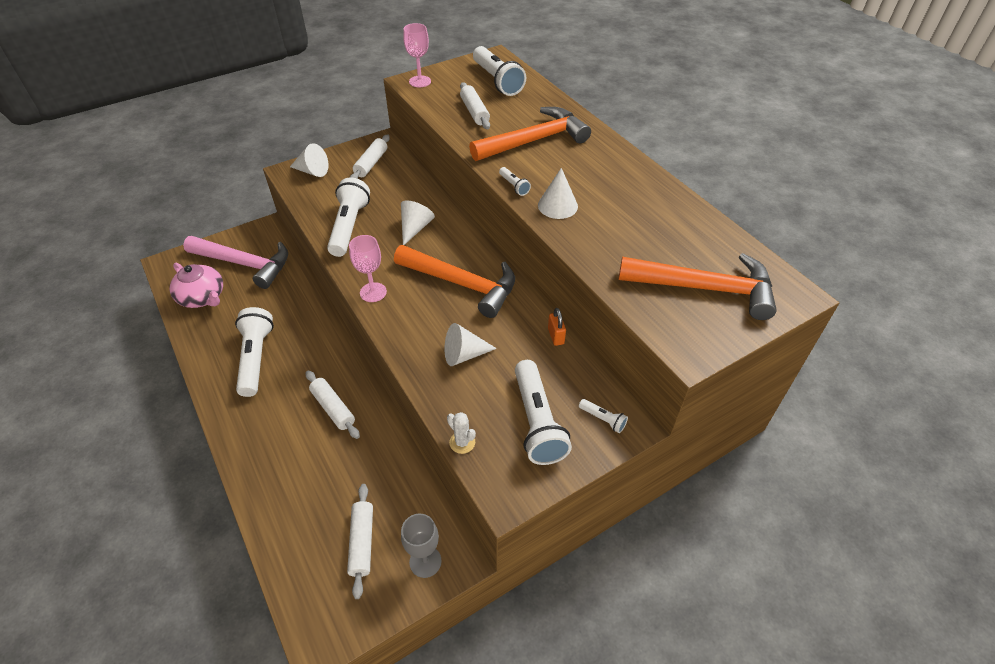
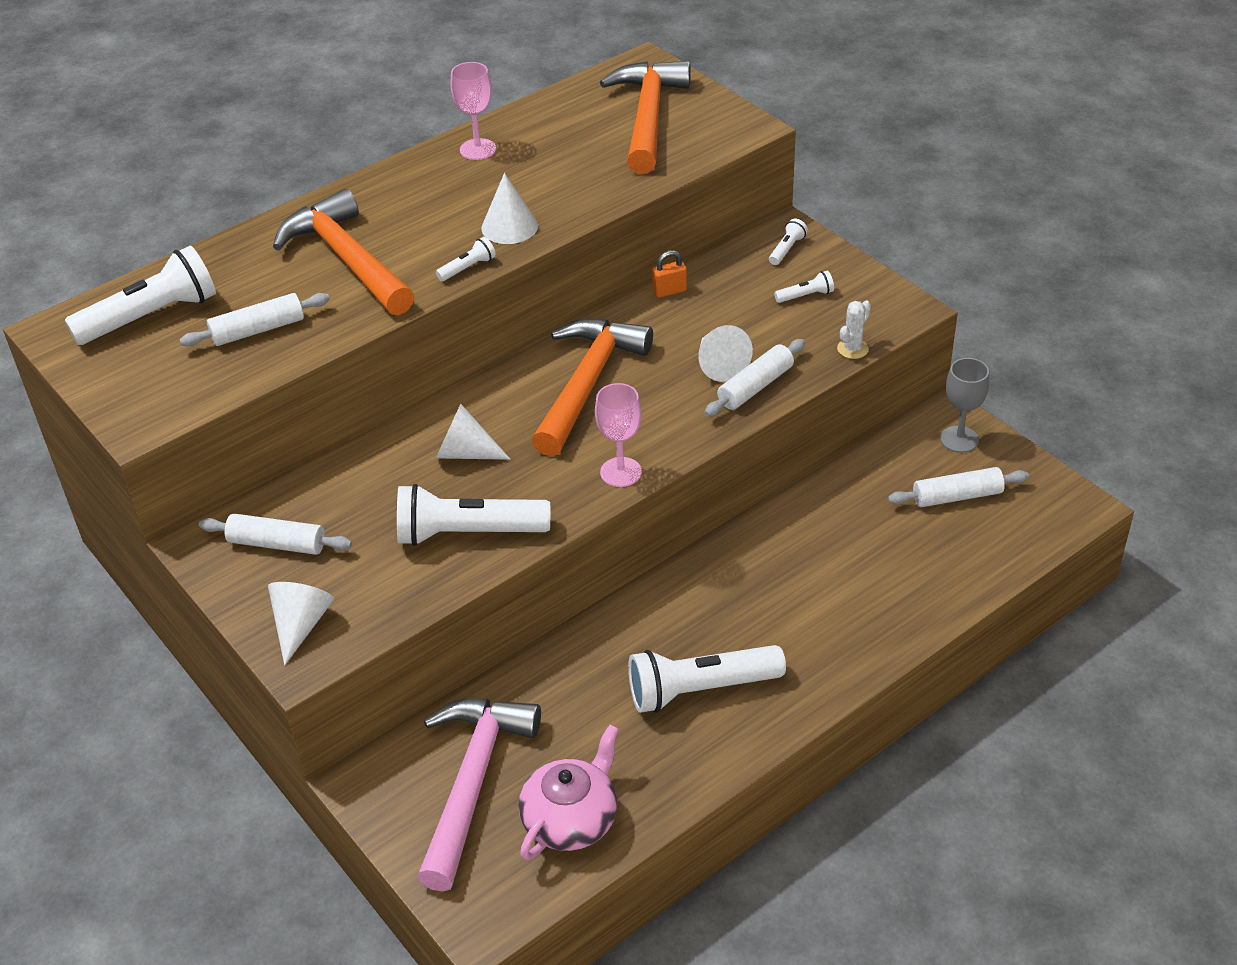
camera: 95 degrees left, 5 degrees down
(333, 408) = (773, 569): white rolling pin -> white rolling pin (755, 387)
(420, 81) = (142, 411): pink goblet -> pink goblet (478, 149)
(537, 422) = (806, 296): white flashlight -> white flashlight, size x0.44

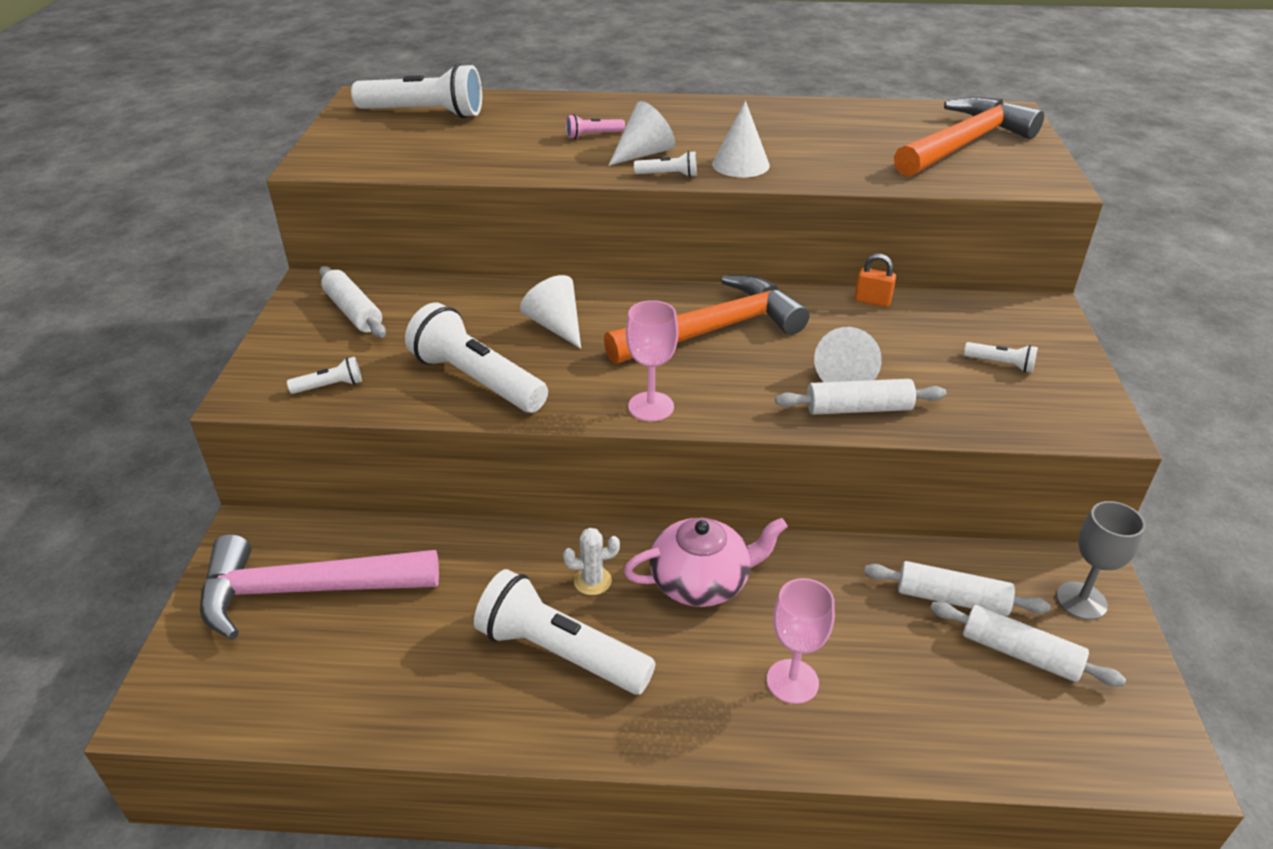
camera: 40 degrees right, 5 degrees down
(258, 330) = (470, 147): white rolling pin -> white rolling pin (951, 598)
(300, 625) = (285, 370): white cone -> white cone (644, 154)
(347, 260) = (593, 135): orange hammer -> pink flashlight
(472, 783) = (306, 590): pink hammer -> pink hammer turned 150 degrees counterclockwise
(478, 149) = (789, 113): pink goblet -> pink goblet (792, 681)
(571, 819) = (326, 679): pink teapot -> pink teapot (701, 581)
(787, 249) = (1026, 321): white flashlight -> white flashlight (330, 386)
(852, 349) = (998, 429): white cactus -> white cactus (592, 581)

